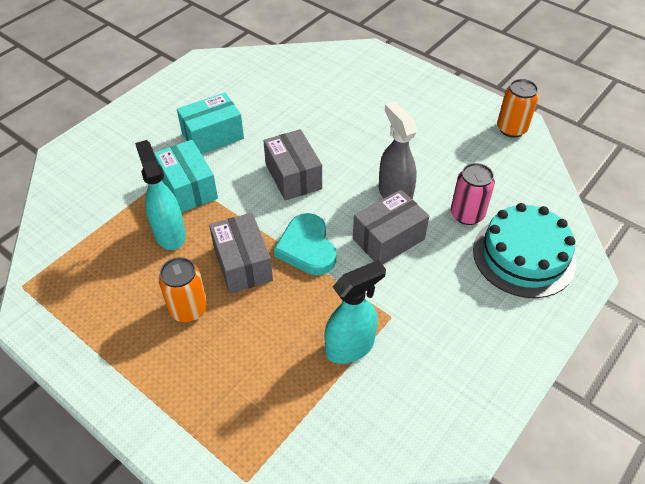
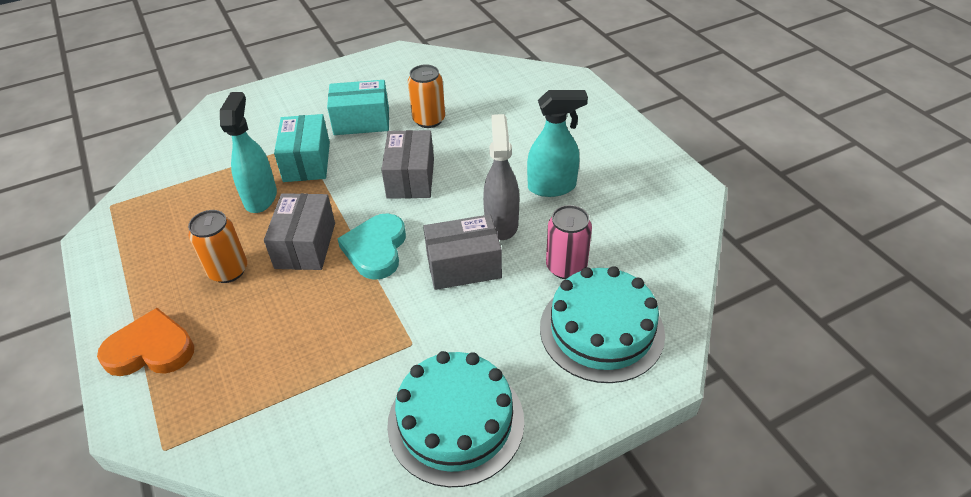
camera: 25 degrees right, 5 degrees down
(169, 403) = (151, 349): none -> orange heart
(350, 347) = (350, 359): turquoise spray bottle -> turquoise spray bottle (552, 187)
(465, 365) = (455, 422): none -> turquoise cake
(511, 129) = (679, 193): orange can -> orange can (429, 120)

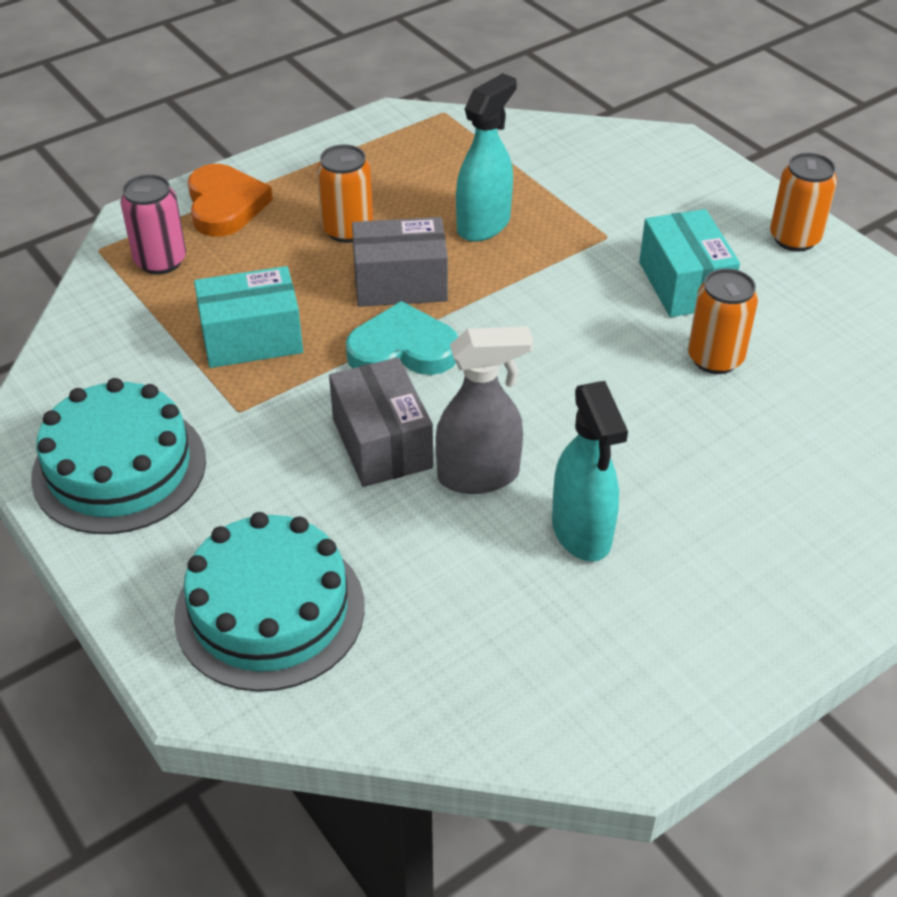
camera: 80 degrees right, 0 degrees up
(261, 198) = (484, 225): turquoise spray bottle -> turquoise spray bottle turned 45 degrees counterclockwise
(306, 162) = (569, 249): turquoise box -> turquoise box (252, 338)
(339, 76) = (794, 238): none -> orange can
(410, 178) = (560, 360): grey box -> none
(566, 267) = (394, 561): pink can -> pink can (160, 261)

